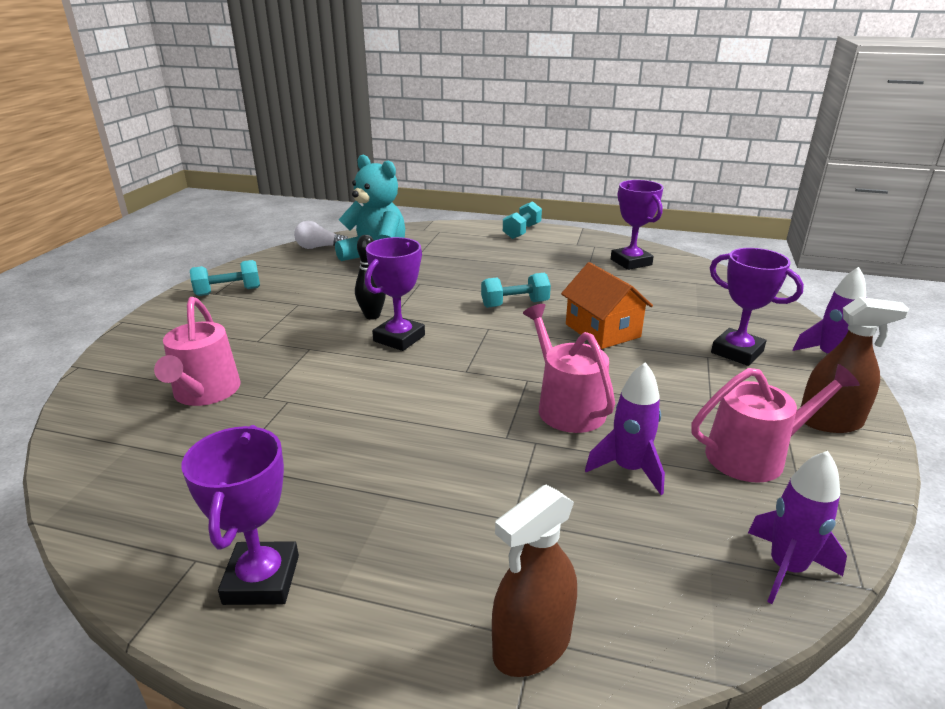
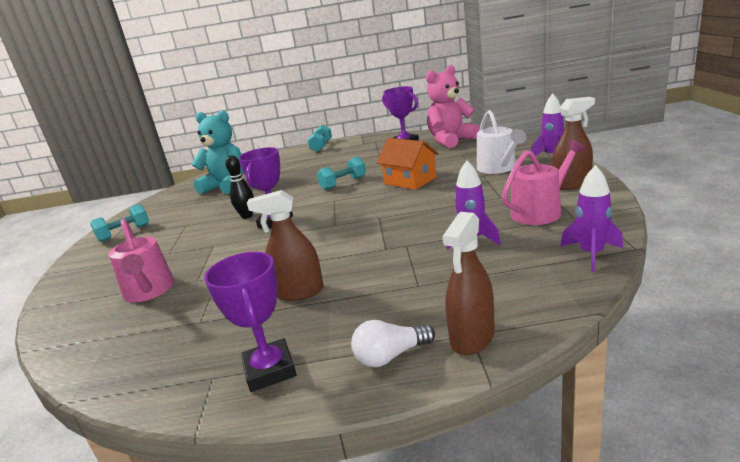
camera: 15 degrees left, 5 degrees down
(319, 247) = (178, 191): white light bulb -> white light bulb (390, 356)
(363, 466) = (299, 292): none -> brown spray bottle
(566, 406) = (413, 222): pink watering can -> none
(697, 278) = (451, 140): none -> pink teddy bear
(737, 352) = (498, 168): purple trophy -> white watering can

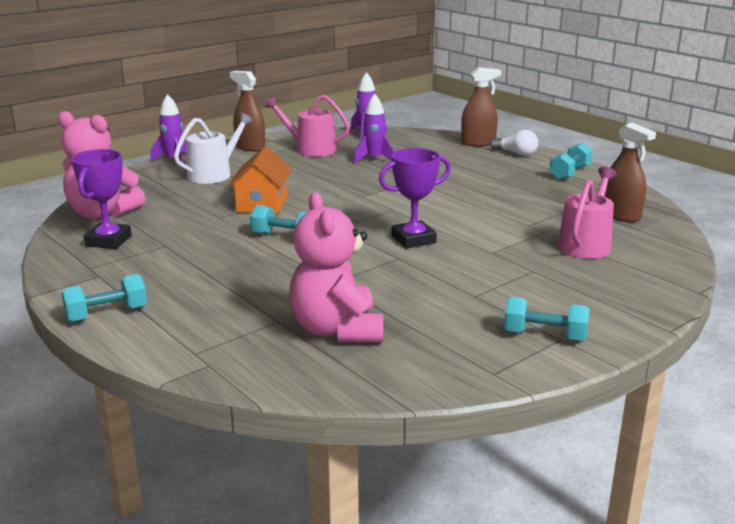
camera: 130 degrees left, 0 degrees up
(227, 186) = (337, 330): turquoise teddy bear -> pink teddy bear
(247, 216) = (415, 263): black bowling pin -> none
(270, 370) = (569, 173): purple trophy -> turquoise dumbbell
(299, 292) = (501, 189): brown spray bottle -> brown spray bottle (620, 215)

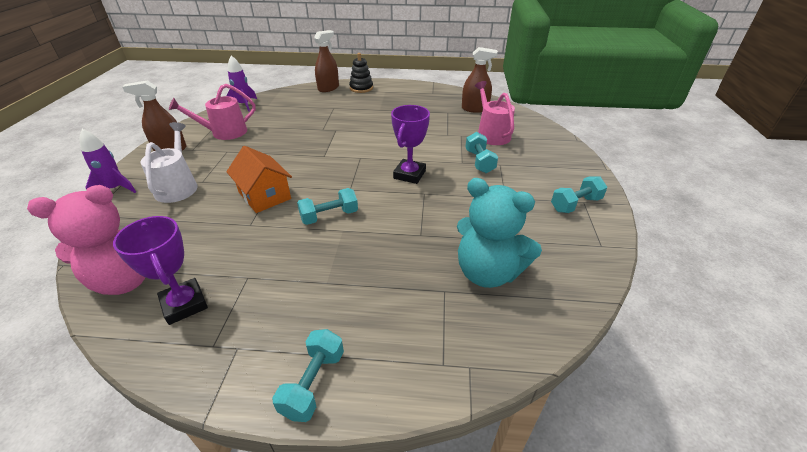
camera: 45 degrees left, 15 degrees up
(337, 330) = (487, 272): pink teddy bear -> turquoise teddy bear
(374, 159) = (284, 124): purple rocket -> none
(516, 153) = (361, 88): white light bulb -> black stacking toy
(569, 173) = (409, 91): turquoise dumbbell -> turquoise dumbbell (479, 161)

